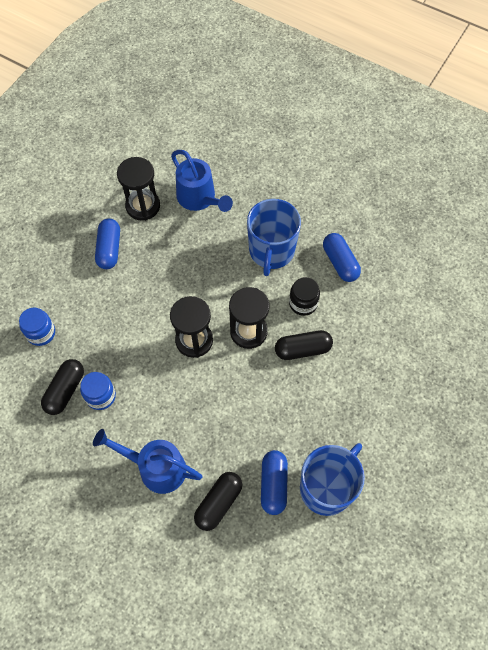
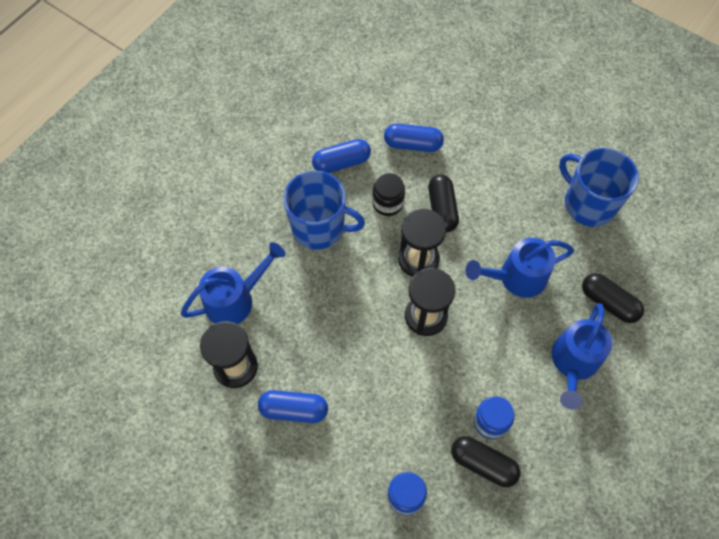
camera: 85 degrees left, 0 degrees up
(237, 416) = (515, 278): none -> blue watering can
(273, 484) = (587, 250): blue capsule -> blue capsule (413, 144)

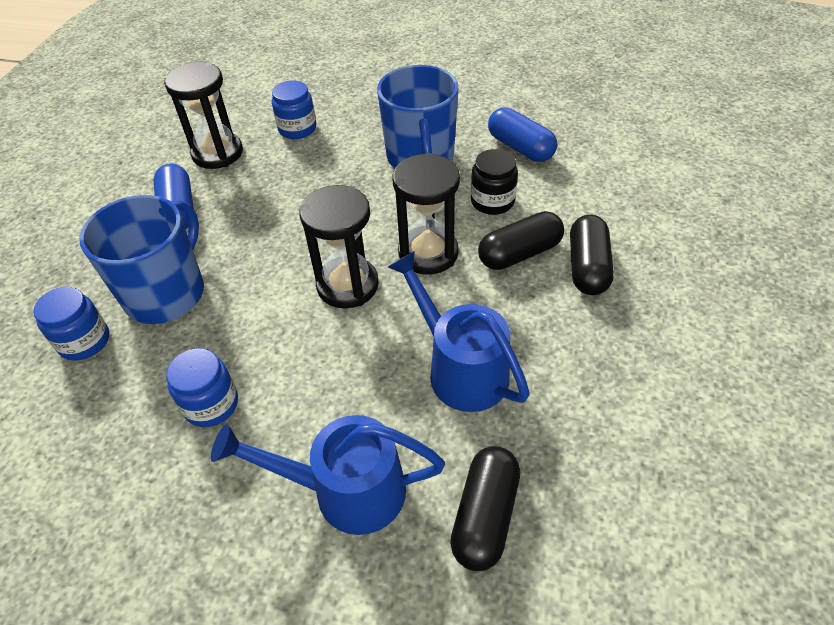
camera: 70 degrees right, 15 degrees down
(236, 299) = (297, 129): blue watering can -> blue jar
(413, 144) = (597, 197): blue capsule -> none
(483, 464) = (143, 414): black capsule -> black capsule (587, 267)
(588, 204) = (660, 429): blue mug -> blue mug (166, 293)

